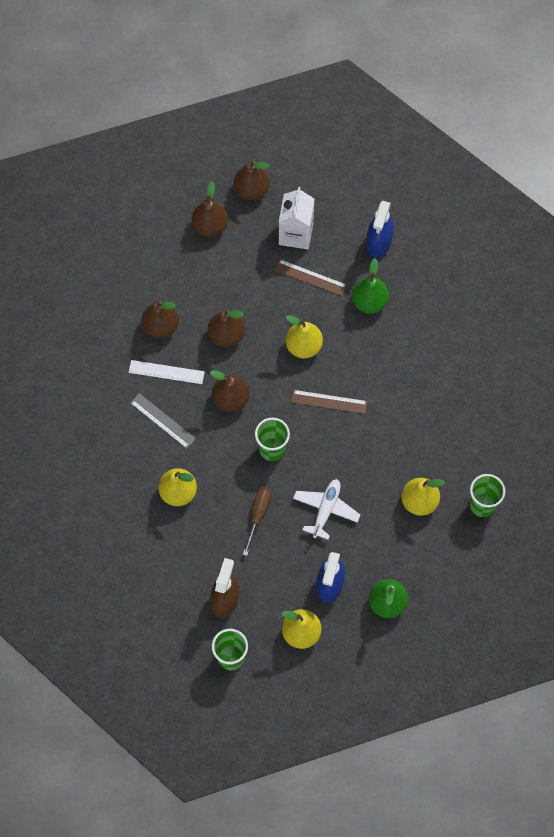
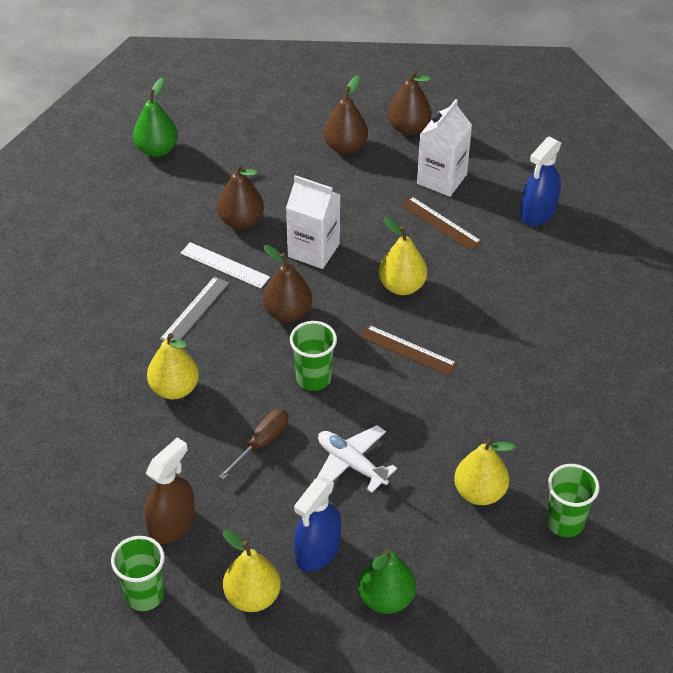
camera: 20 degrees right, 20 degrees down
(162, 421) = (194, 311): grey ruler -> grey ruler turned 60 degrees clockwise
(226, 335) = (313, 250): brown pear -> white carton
(326, 510) = (351, 464): white plane -> white plane turned 90 degrees counterclockwise
(369, 302) = (502, 265): green pear -> green pear (157, 150)

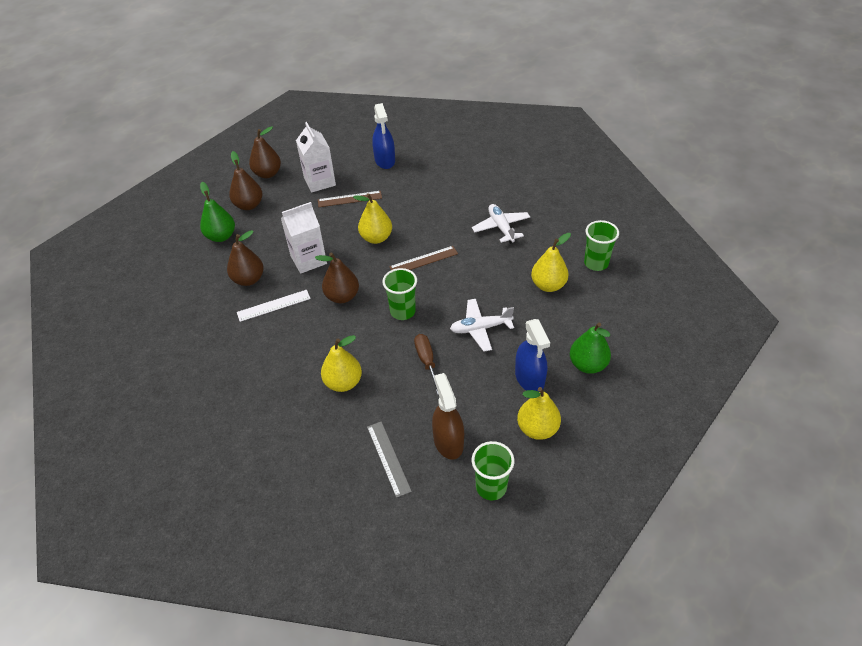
camera: 50 degrees left, 0 degrees up
(157, 150) = (142, 288): green pear -> green pear (221, 236)
(194, 311) = (293, 339): grey ruler -> grey ruler (388, 458)
(534, 392) = (501, 227): none -> white plane

